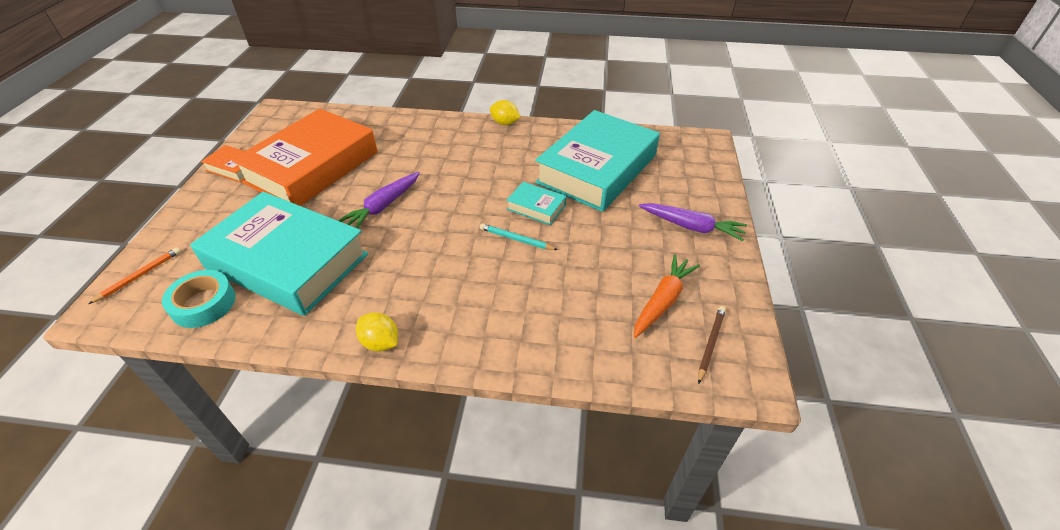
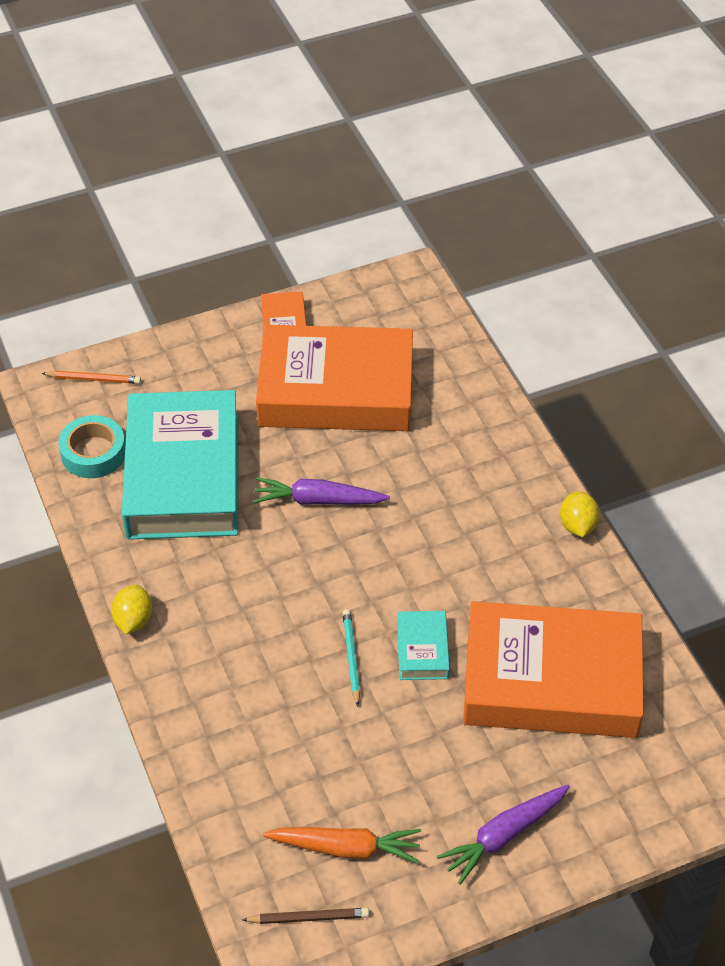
camera: 60 degrees right, 5 degrees up
(597, 169) = (551, 681): turquoise book -> orange book
(691, 227) = (504, 836): purple carrot -> purple carrot turned 60 degrees clockwise

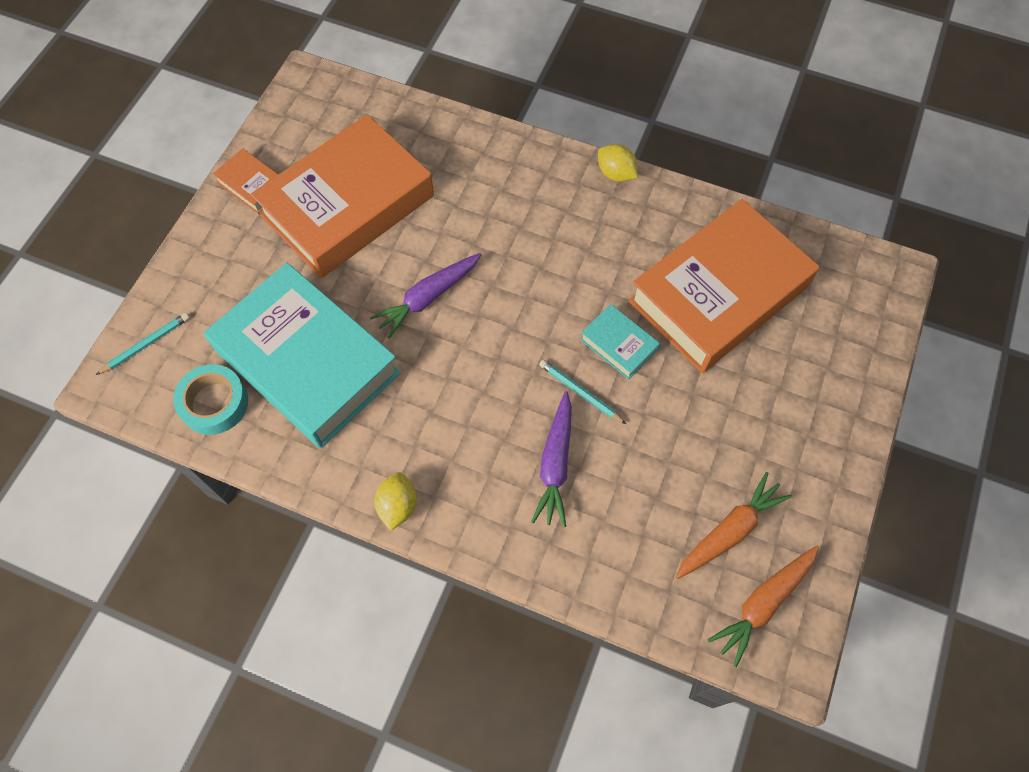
camera: 45 degrees left, 15 degrees up
(94, 379) = (146, 344): orange pencil -> turquoise pencil
(133, 620) = (397, 506): yellow lemon -> yellow lemon turned 45 degrees clockwise
(309, 917) = (763, 604): brown pencil -> orange carrot
(504, 836) = (809, 426): purple carrot -> purple carrot (555, 464)

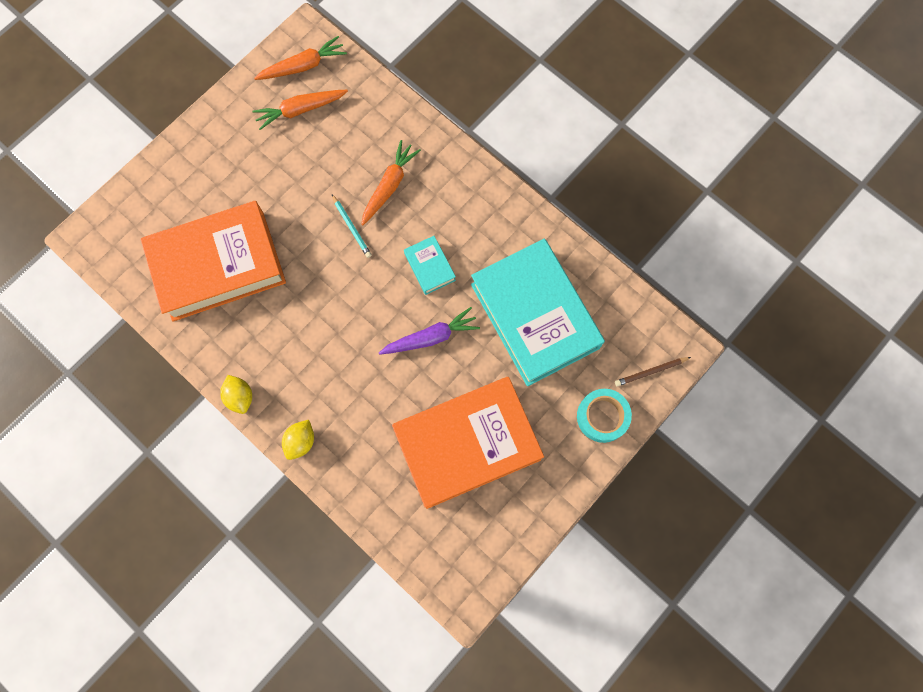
camera: 160 degrees left, 10 degrees up
(146, 344) = (650, 372): turquoise pencil -> brown pencil
(214, 403) = (608, 307): turquoise tape -> turquoise tape (602, 416)
(252, 185) = (541, 494): orange book -> none
(397, 506) = (501, 194): yellow lemon -> yellow lemon (301, 441)
(555, 464) = (389, 186): purple carrot -> orange carrot
(618, 345) = (309, 252): turquoise book -> turquoise book (429, 267)

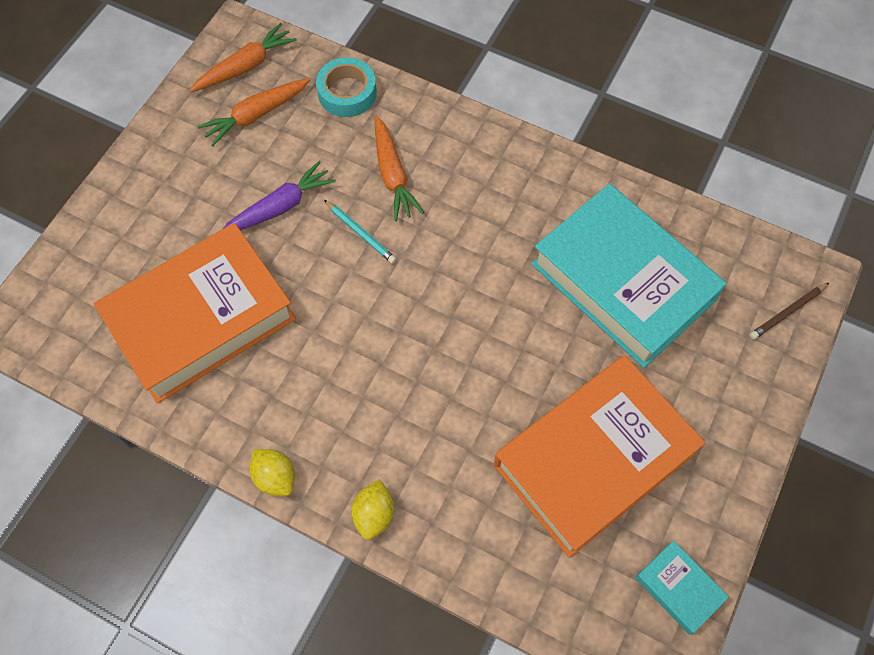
camera: 15 degrees left, 10 degrees down
(389, 186) = (393, 175): orange carrot -> orange carrot turned 150 degrees clockwise
(429, 267) = (473, 256): turquoise book -> turquoise book (678, 588)
(431, 337) = (502, 339): purple carrot -> purple carrot (279, 207)
(602, 416) = (750, 381): turquoise tape -> turquoise tape (347, 93)

